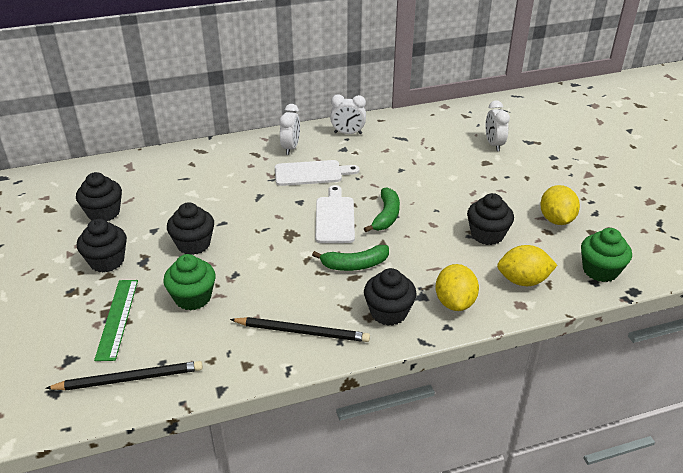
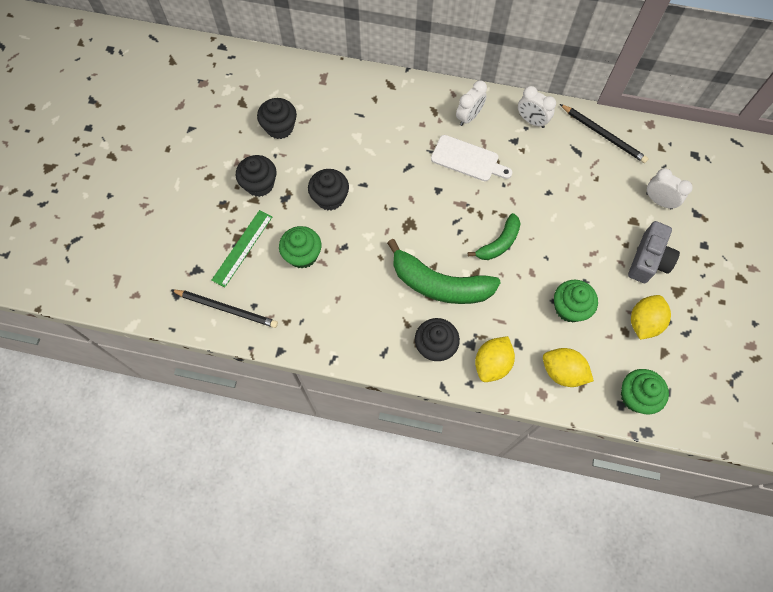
camera: 30 degrees right, 30 degrees up
(302, 332) = (362, 330): black pencil -> black pencil (603, 135)
(335, 217) = (455, 223): white cutting board -> none
(355, 265) = (439, 284): green banana -> green banana, size x1.73
(487, 235) = (569, 308): black cupcake -> green cupcake
(493, 144) = (659, 201): white clock -> white clock turned 105 degrees clockwise
(520, 180) = (648, 260): none -> grey camera

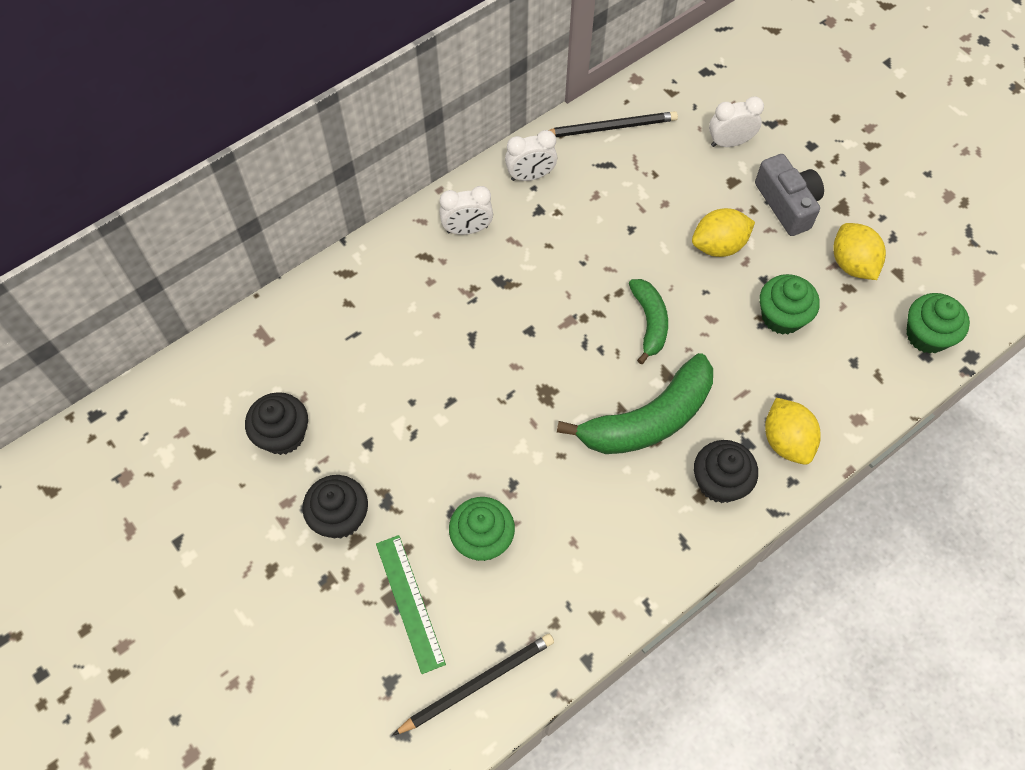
camera: 50 degrees left, 5 degrees down
(330, 198) = (434, 451): black cupcake -> none
(468, 159) = (519, 272): white cutting board -> none
(469, 117) = (467, 229): white clock -> white clock turned 90 degrees clockwise
(562, 372) = (848, 380): yellow lemon -> yellow lemon (718, 245)

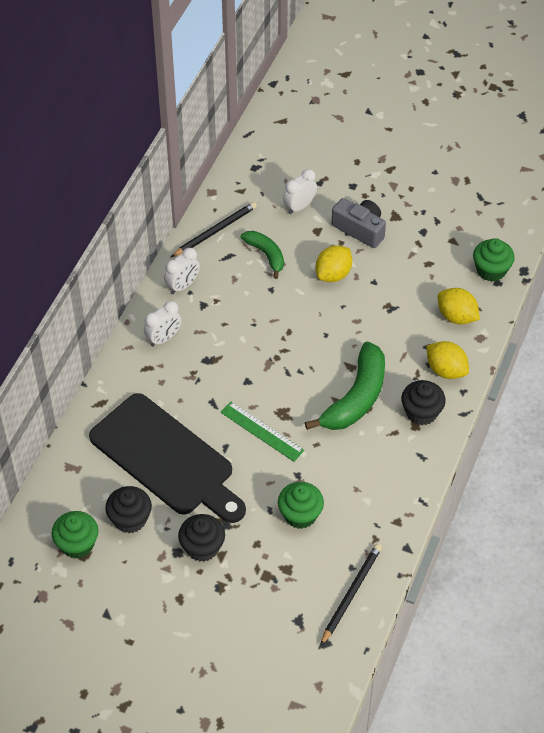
camera: 30 degrees left, 10 degrees down
(373, 380) = (166, 459): none -> black cutting board
(410, 603) = (280, 572): green ruler -> green ruler (262, 431)
(649, 322) = (320, 340): green banana -> green banana (266, 255)
(782, 316) = (399, 299): green cupcake -> green cupcake (77, 544)
(852, 264) = (422, 248): yellow lemon -> yellow lemon (456, 316)

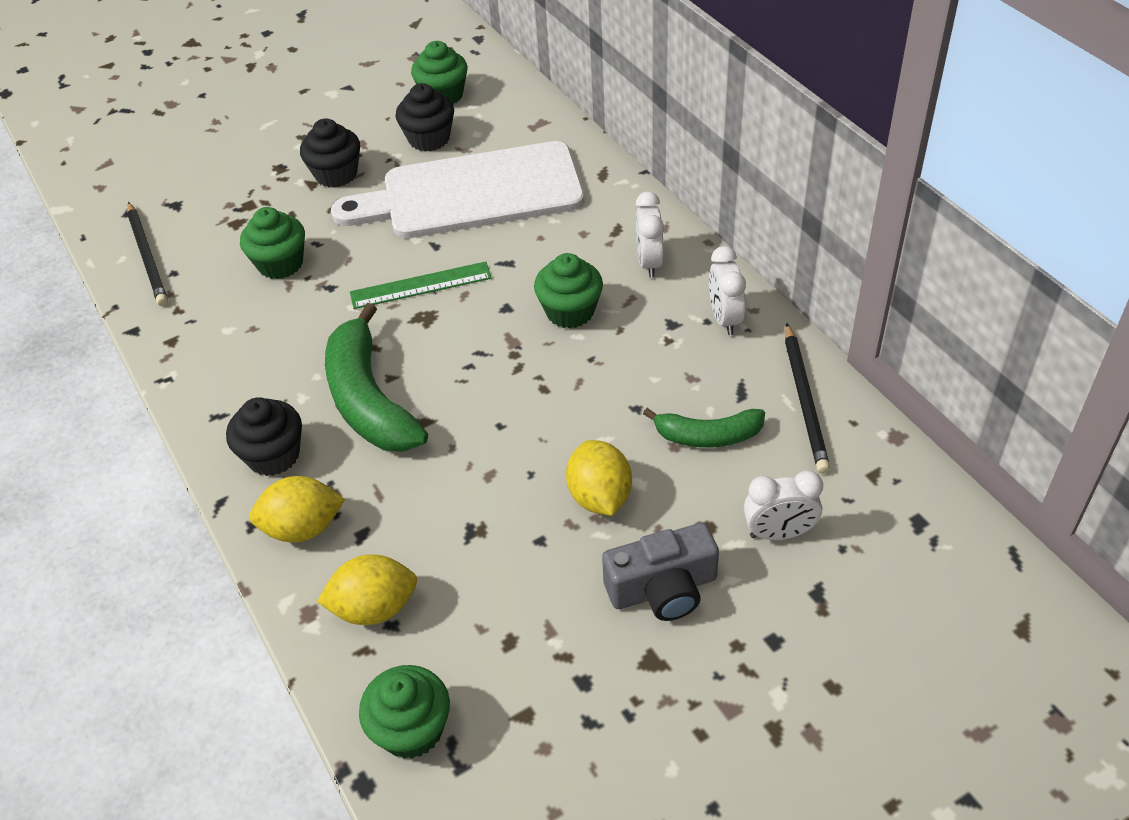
camera: 130 degrees right, 5 degrees down
(166, 459) = (472, 193): black cutting board -> white cutting board
(228, 351) = (570, 311): none -> green cupcake
(299, 206) = (779, 533): white clock -> white clock turned 90 degrees clockwise

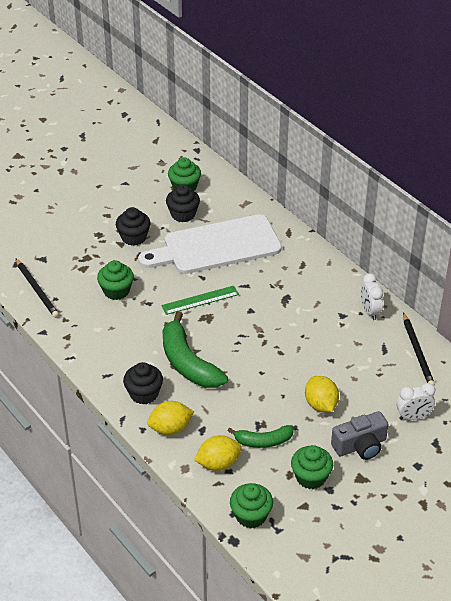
camera: 10 degrees left, 5 degrees down
(570, 311) = (286, 311): green cupcake -> green cupcake (311, 477)
(649, 262) = (324, 282): white clock -> none
(708, 436) = (370, 372): green banana -> green banana (263, 441)

